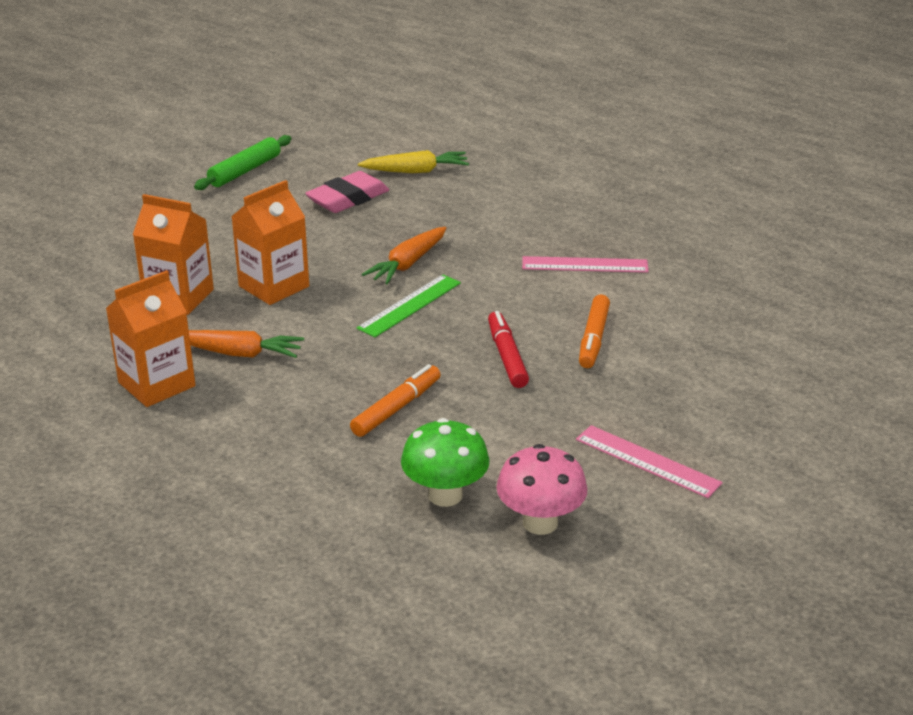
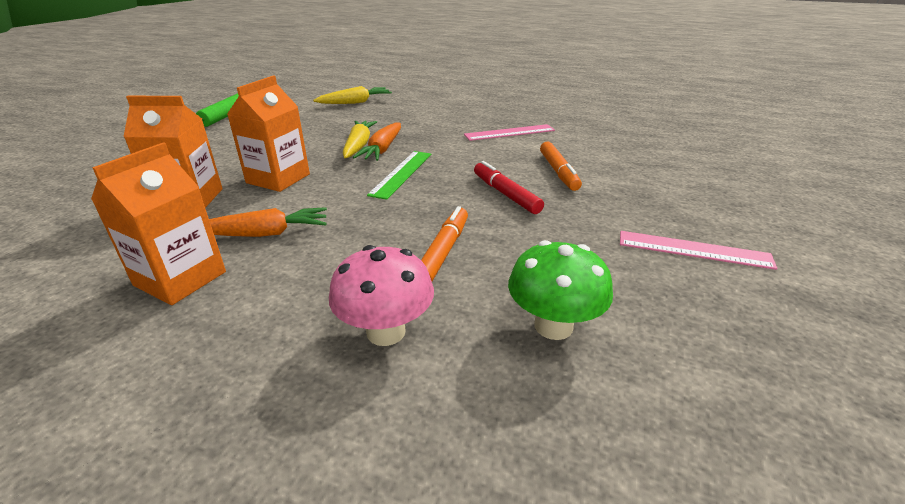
camera: 20 degrees left, 0 degrees up
(348, 198) = (314, 121): pink eraser -> none
(383, 252) = (359, 145): none -> yellow carrot
(540, 523) = (669, 332): pink mushroom -> pink mushroom (386, 332)

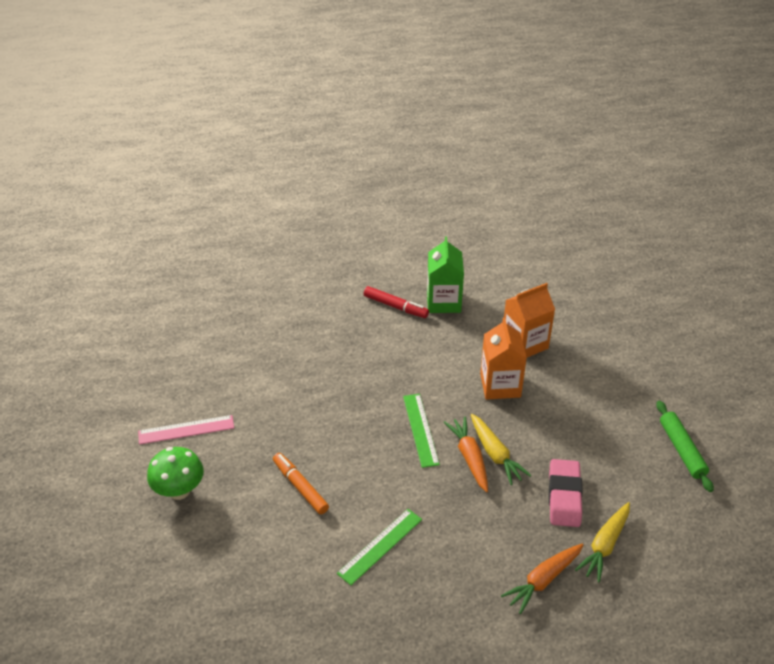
camera: 150 degrees right, 10 degrees up
(180, 278) = (443, 302): orange carton -> green carton
(264, 233) = (442, 340): orange carrot -> orange carrot (543, 580)
(344, 120) = (564, 496): none -> pink eraser
(386, 332) = (323, 317): pink mushroom -> none
(443, 251) = (332, 368): orange marker -> none
(505, 194) = (326, 437): red marker -> red marker (395, 306)
(509, 132) = (380, 546): pink ruler -> green ruler
(553, 326) = (252, 347): green mushroom -> green mushroom (179, 490)

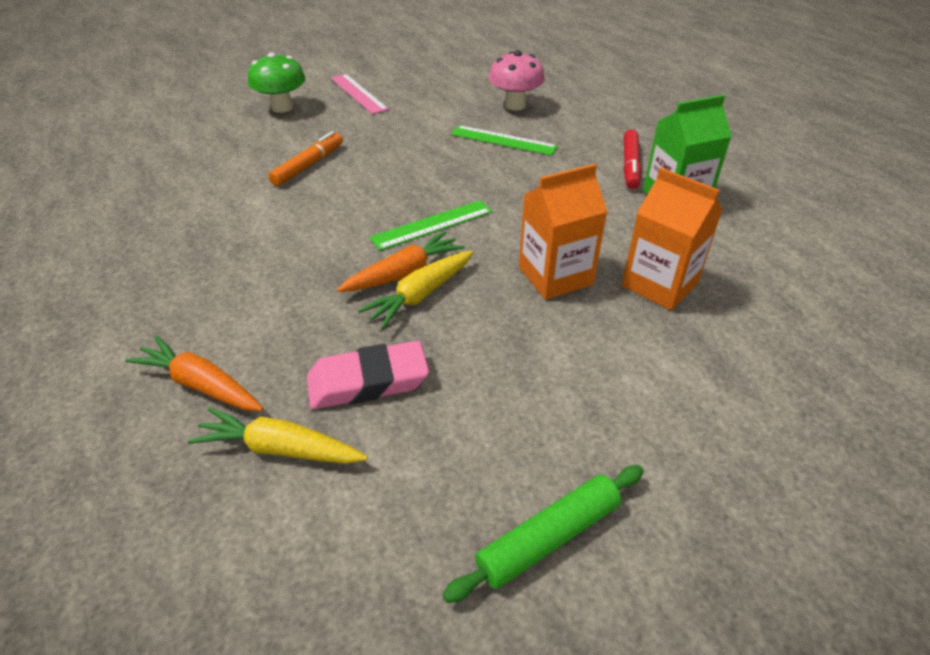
camera: 70 degrees right, 0 degrees up
(273, 335) = (515, 105): none -> pink mushroom
(380, 546) = (237, 232): green ruler -> green ruler (503, 140)

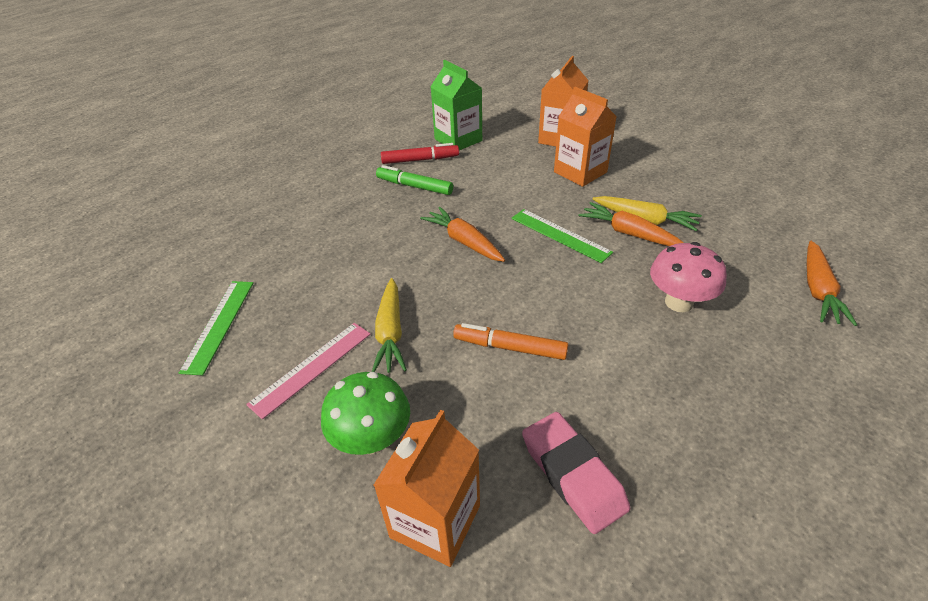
camera: 105 degrees left, 0 degrees up
(210, 119) = (435, 521): none -> orange carton
(279, 449) = (816, 237): yellow carrot -> yellow carrot (390, 333)
(368, 381) = (737, 220): pink eraser -> pink eraser (573, 474)
(458, 168) = (464, 241): none -> orange carrot
(503, 140) = (401, 226): green ruler -> green ruler (219, 325)
(515, 105) = (322, 232): pink mushroom -> pink mushroom (679, 302)
(548, 537) = (761, 149): green rolling pin -> none
(572, 155) = (414, 186): none -> green marker

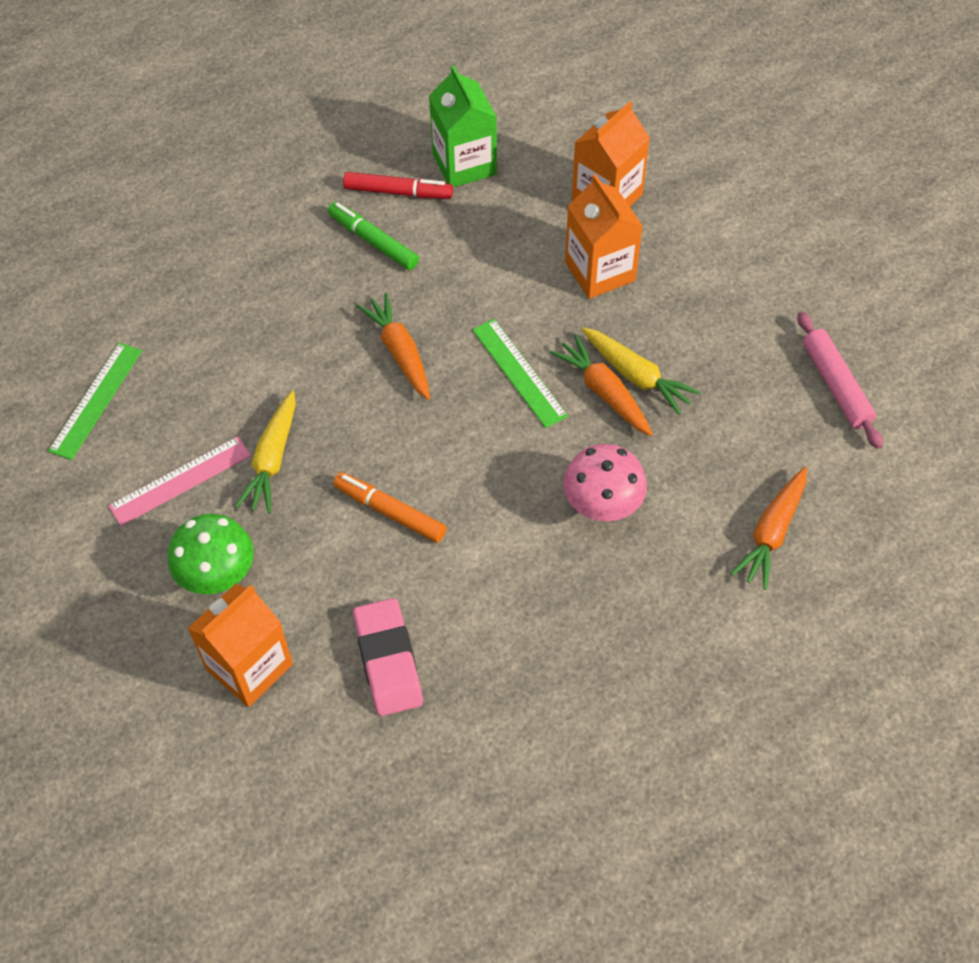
camera: 15 degrees right, 15 degrees up
(781, 197) = (836, 385): none -> pink rolling pin

